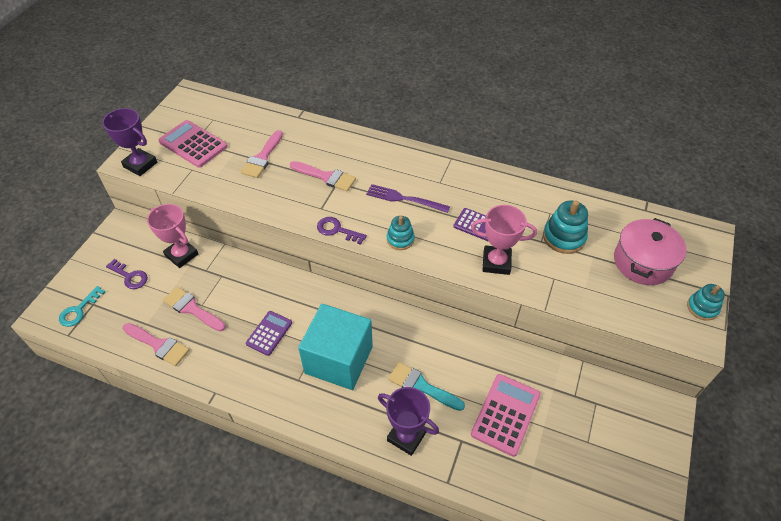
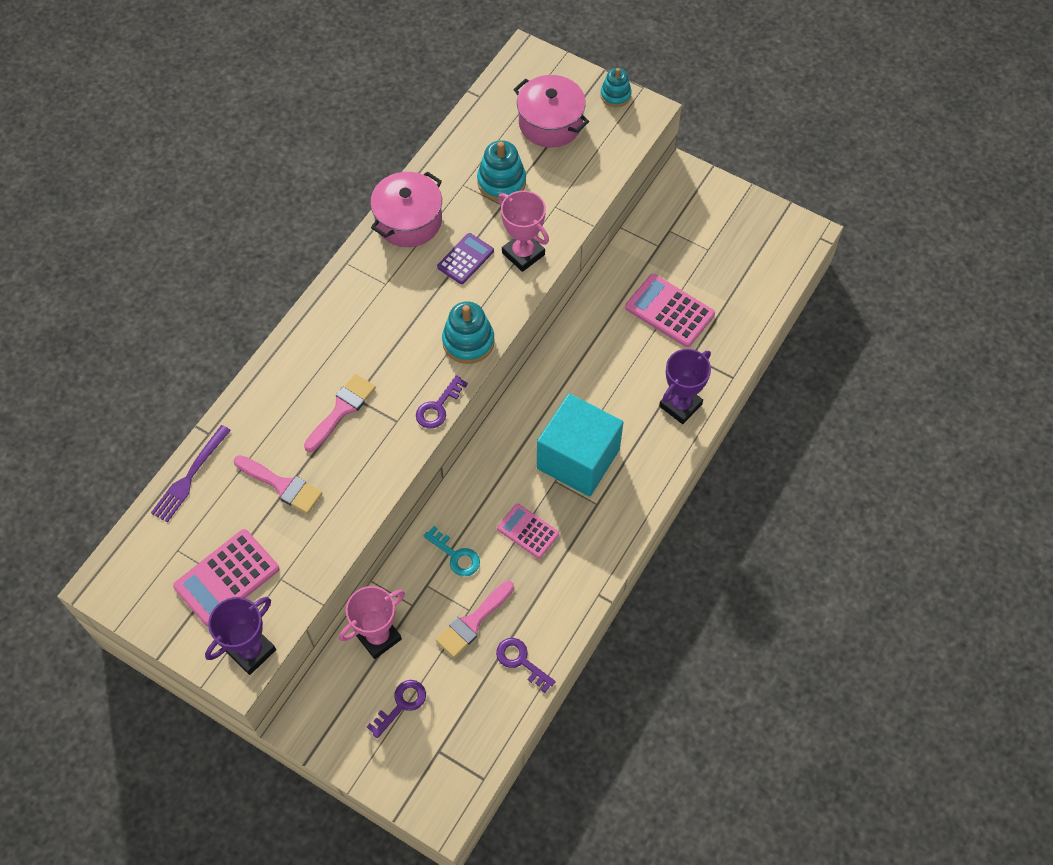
camera: 80 degrees left, 10 degrees up
(79, 310) = (445, 768): turquoise key -> turquoise key (456, 555)
(158, 345) = (521, 661): pink brush -> purple key
(269, 333) = (528, 531): purple calculator -> pink calculator
(400, 239) = (468, 341): turquoise stacking toy -> turquoise stacking toy, size x1.53
(403, 199) = (404, 327): purple fork -> purple fork (189, 477)
(421, 386) = (625, 381): turquoise brush -> none
(496, 262) = (523, 254): pink trophy -> pink trophy turned 60 degrees counterclockwise
(501, 186) = (408, 221): none -> pink pot

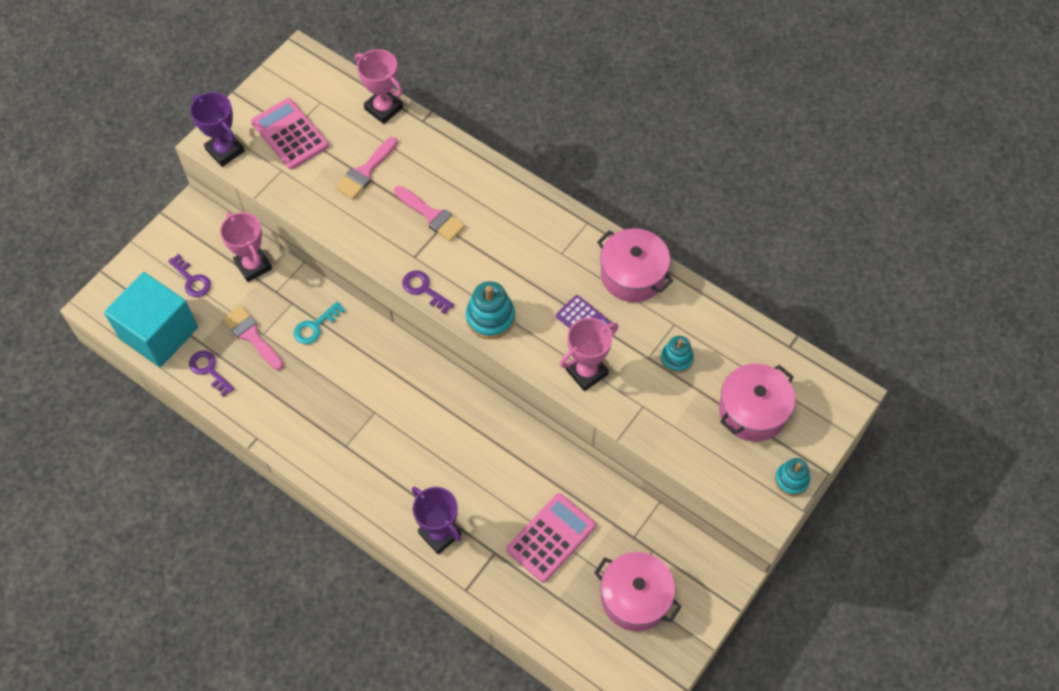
camera: 95 degrees right, 0 degrees up
(189, 477) = (384, 108): purple fork -> pink trophy
(501, 182) = (676, 359): turquoise stacking toy -> turquoise stacking toy, size x0.66
(521, 661) = (209, 370): purple key -> purple key turned 90 degrees counterclockwise
(528, 531) = (328, 385): pink calculator -> none
(578, 459) = (394, 434): turquoise cube -> turquoise cube (159, 333)
(716, 242) = (635, 598): none -> pink pot

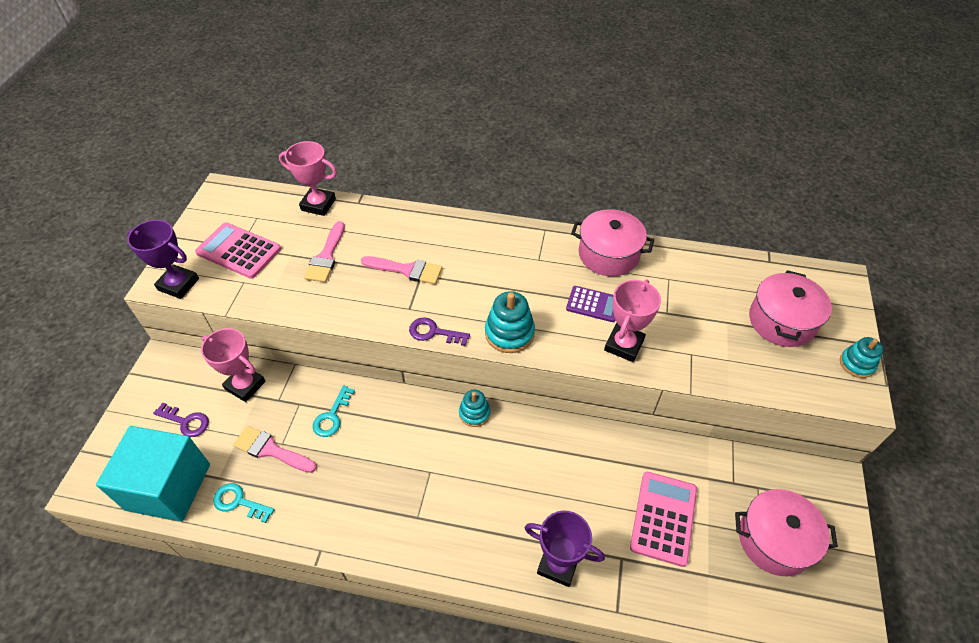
camera: 25 degrees left, 10 degrees down
(209, 370) = (239, 502): purple key -> turquoise key
(676, 359) = (690, 305): turquoise stacking toy -> turquoise stacking toy (474, 413)

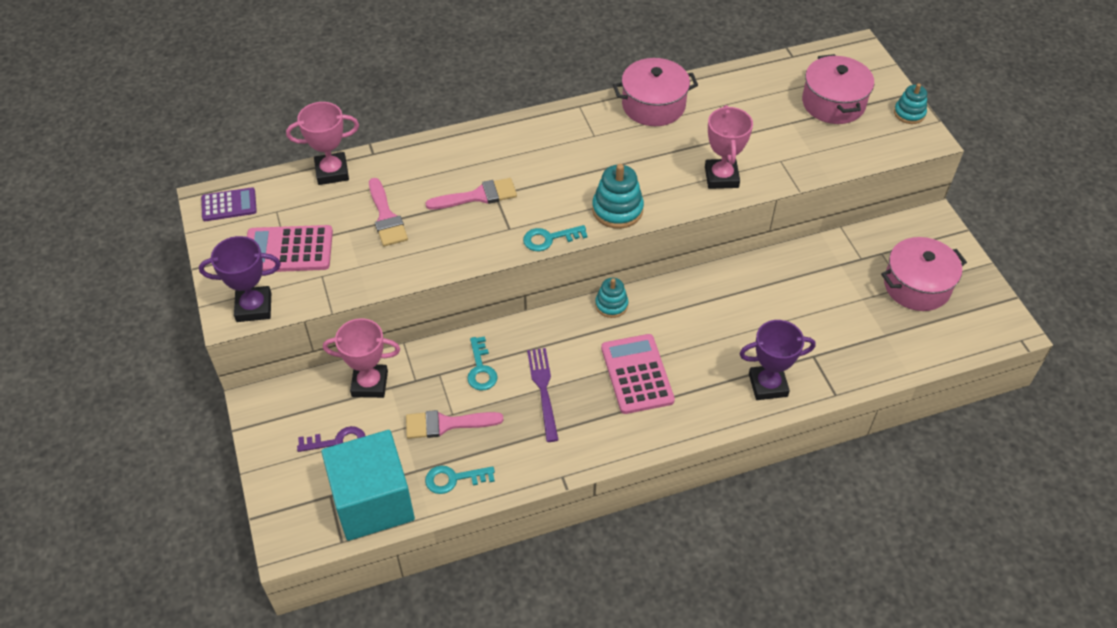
camera: 30 degrees left, 0 degrees up
(365, 460) = (543, 389): none -> purple fork
(434, 332) = (549, 239): purple key -> turquoise key
(593, 304) = (671, 154): purple calculator -> purple calculator (229, 205)
(663, 518) = (825, 311): pink calculator -> pink calculator (637, 374)

